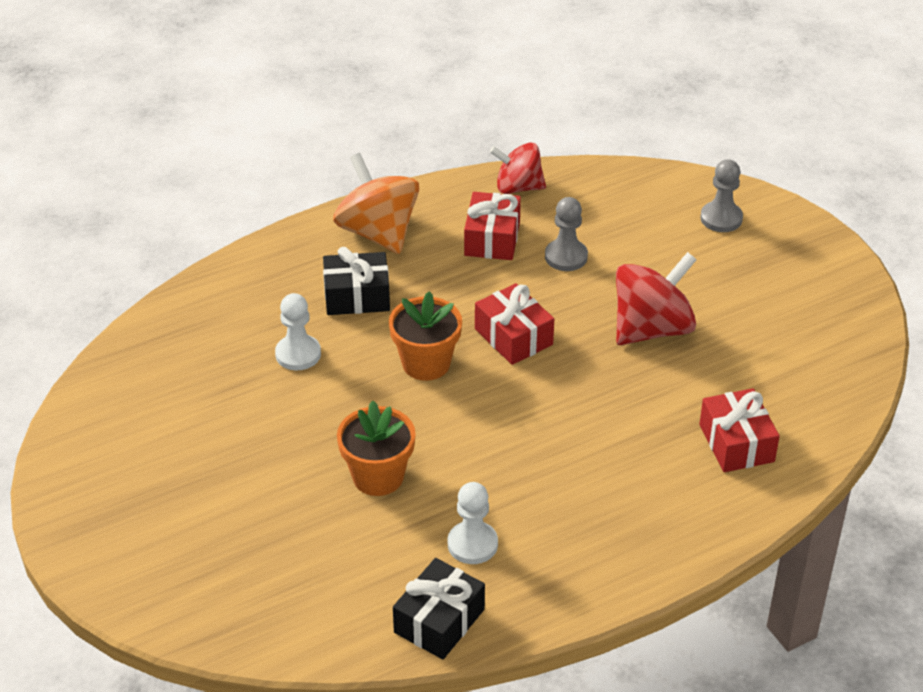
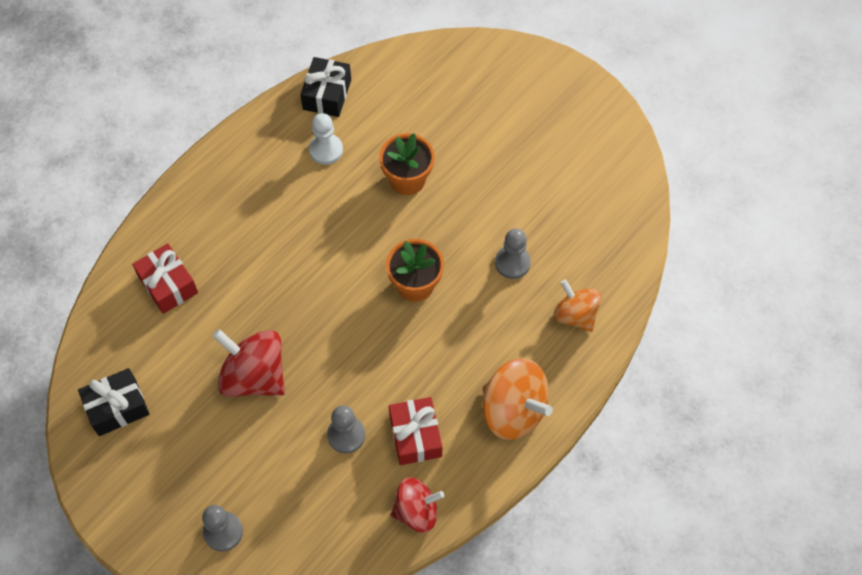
camera: 160 degrees right, 20 degrees up
(259, 290) = (575, 315): none -> orange spinning top
(298, 354) = (512, 263): white pawn -> grey pawn
(357, 296) = (497, 333): black gift -> black gift (117, 407)
(513, 337) = (359, 332): red gift -> none
(652, 329) = (254, 376): red spinning top -> red spinning top turned 90 degrees clockwise

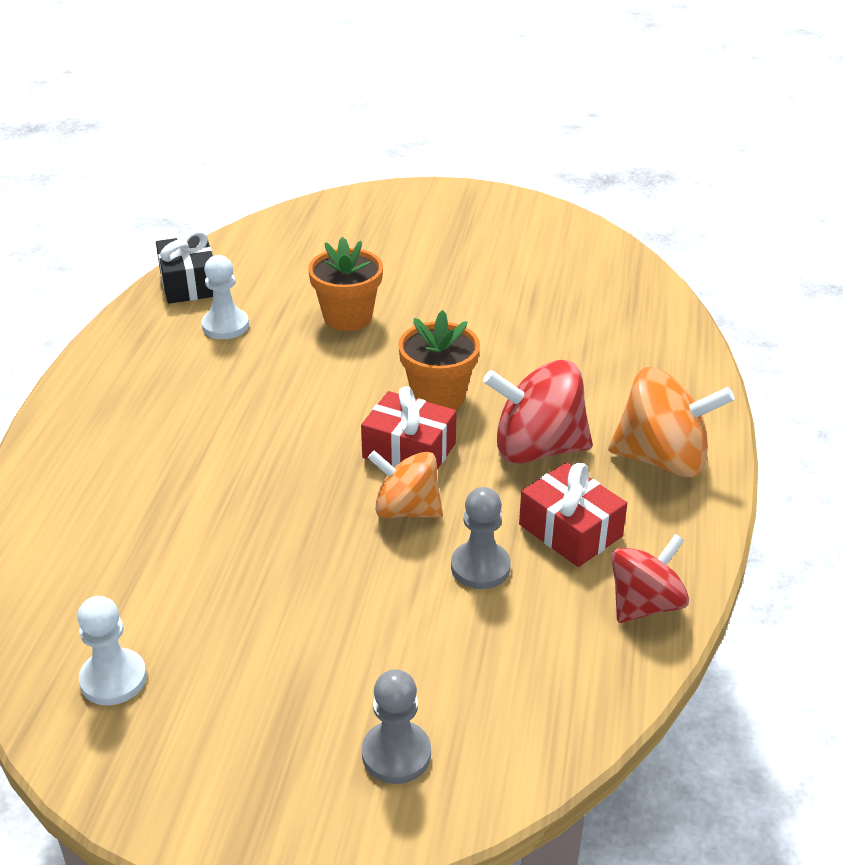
camera: 30 degrees left, 25 degrees down
(117, 407) = (113, 679): black gift -> white pawn
(168, 285) = (100, 516): red gift -> red gift (409, 450)
(254, 376) = (301, 559): red spinning top -> red spinning top (537, 449)
(512, 263) = (533, 340): grey pawn -> none
(575, 315) = (645, 356): orange spinning top -> orange spinning top (406, 510)

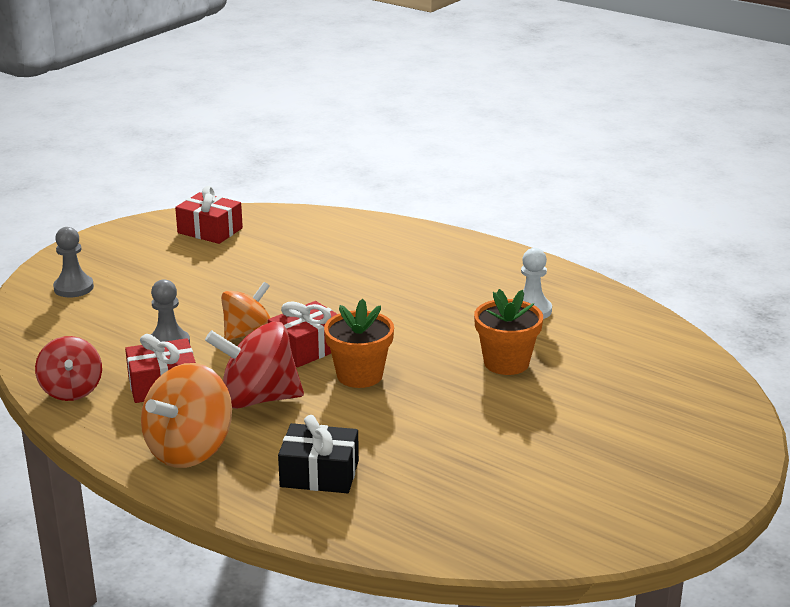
camera: 115 degrees right, 10 degrees down
(113, 679) = (210, 230): white pawn -> red gift
(189, 283) = (609, 306): black gift -> black gift (319, 474)
(537, 449) = (258, 399): red spinning top -> red spinning top turned 120 degrees counterclockwise

